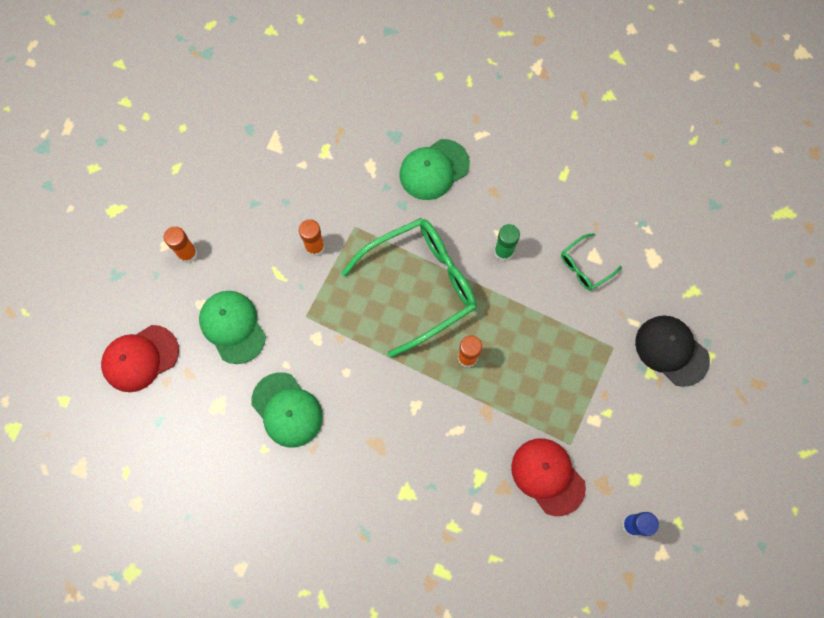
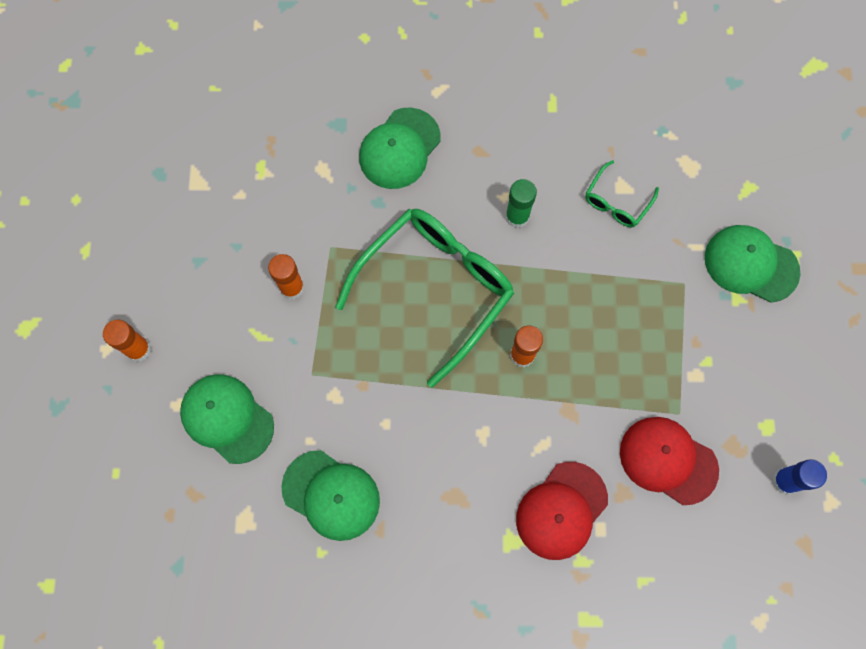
camera: 20 degrees left, 0 degrees up
(140, 358) = (126, 498): red cap -> red cap (561, 510)
(671, 350) = (751, 264): black cap -> green cap

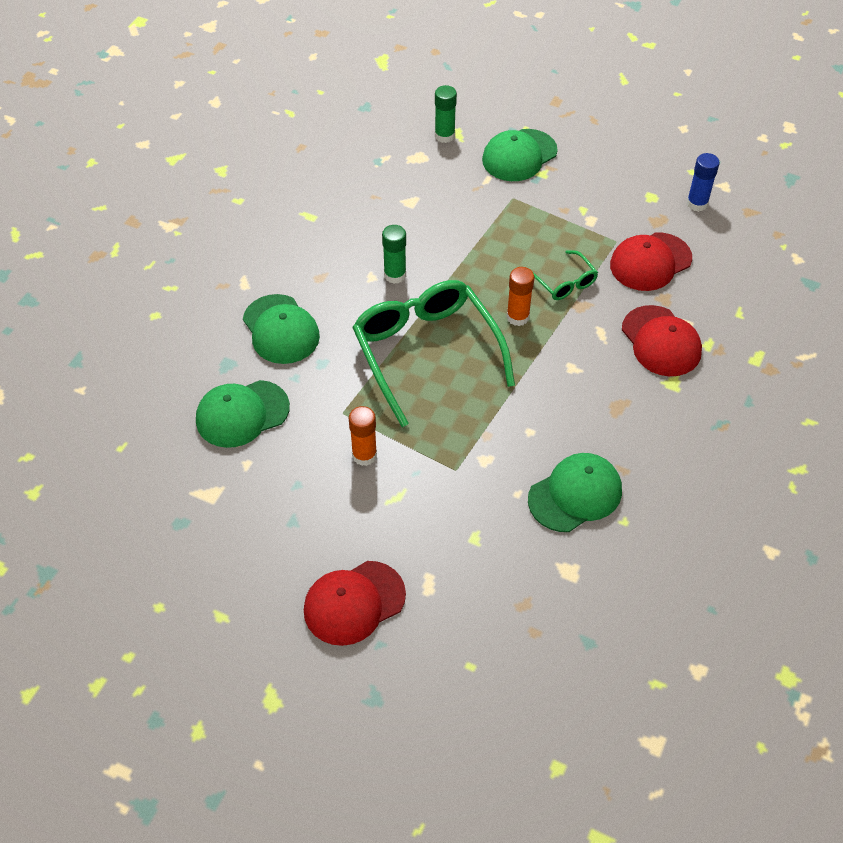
camera: 65 degrees left, 20 degrees down
(138, 349) = (354, 603): orange glue stick -> red cap
(227, 418) = (463, 551): green cap -> green cap (242, 414)
(617, 201) = (420, 210): green glasses -> green glasses (564, 282)
(736, 178) = (444, 136): none -> green glue stick

